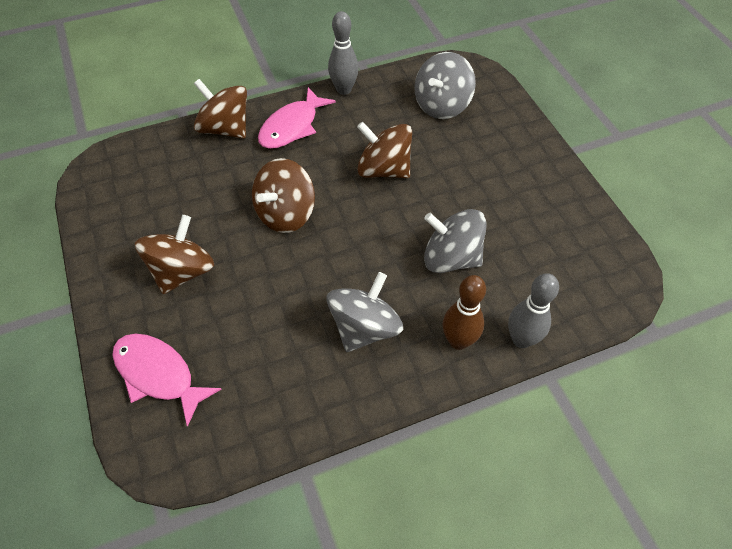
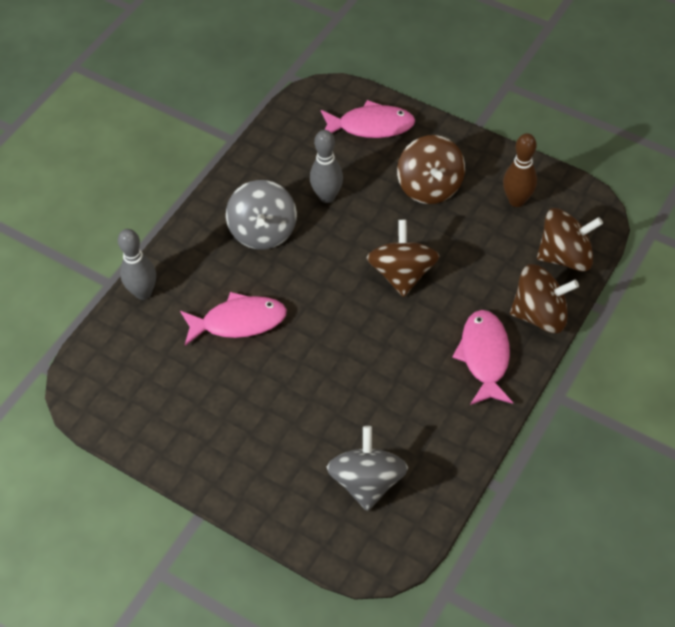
camera: 145 degrees right, 0 degrees up
(344, 89) = (481, 434): grey bowling pin -> grey bowling pin (327, 196)
(383, 169) = (360, 367): brown spinning top -> brown spinning top (565, 256)
(451, 258) = (239, 321): grey spinning top -> pink fish
(458, 341) = (189, 263): brown bowling pin -> brown bowling pin (516, 200)

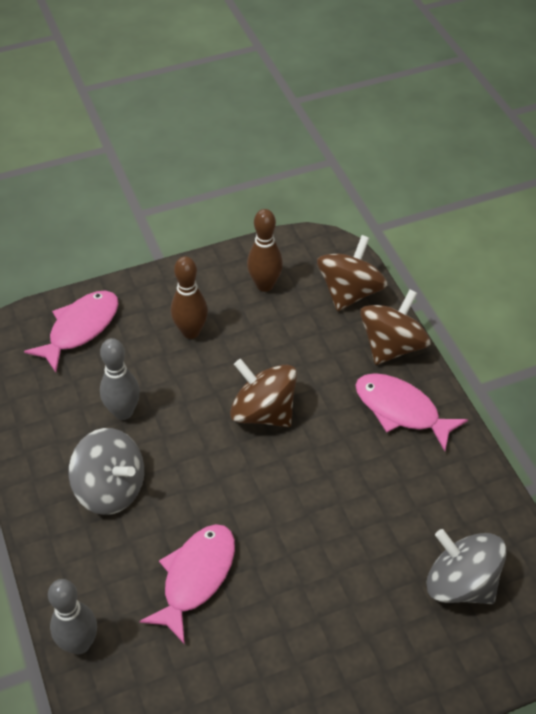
camera: 55 degrees left, 5 degrees down
(430, 187) = (191, 332): brown spinning top -> brown bowling pin

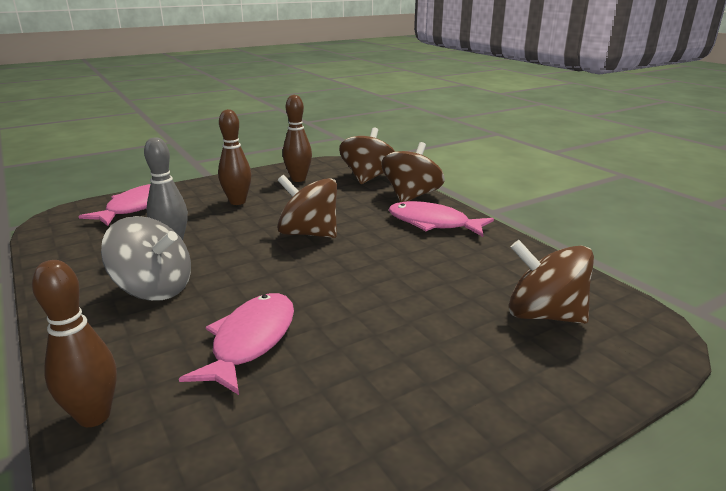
camera: 10 degrees left, 25 degrees down
(79, 644) = (94, 416): grey bowling pin -> brown bowling pin
(460, 583) = (544, 315): grey spinning top -> brown spinning top

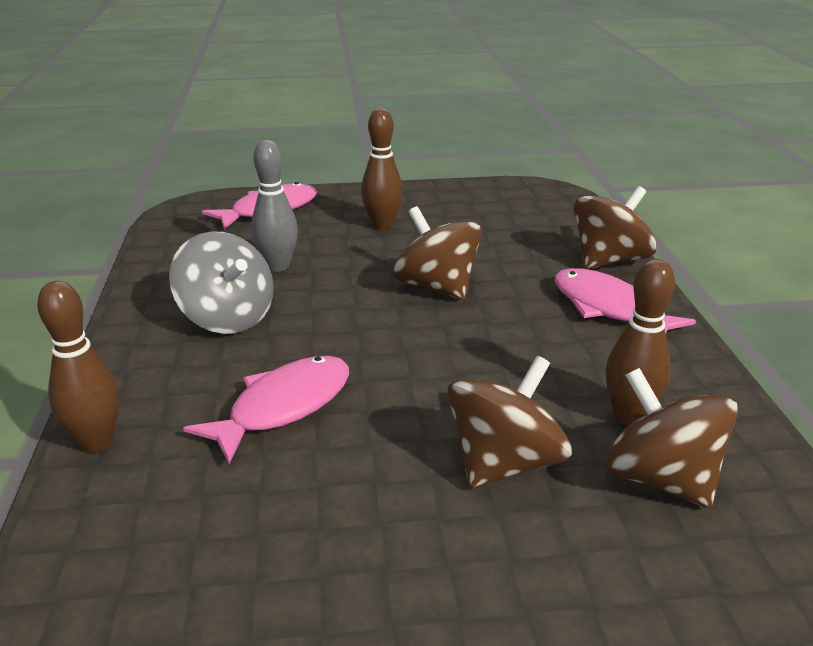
camera: 25 degrees right, 5 degrees up
(298, 179) = (476, 206): brown bowling pin -> brown bowling pin (629, 416)
(368, 178) = (569, 220): brown spinning top -> brown spinning top (504, 462)

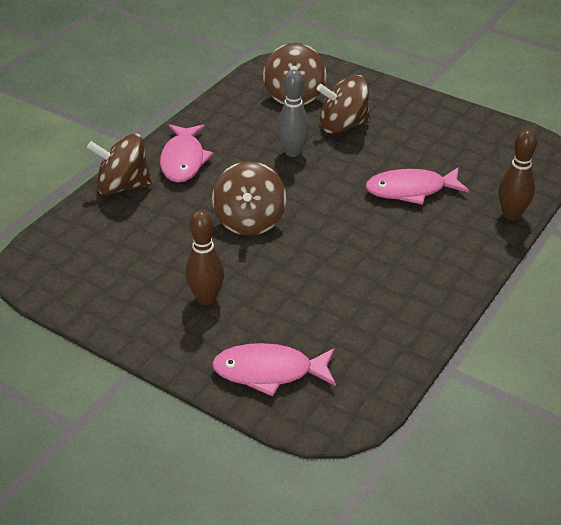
camera: 140 degrees left, 10 degrees up
(227, 318) = (396, 262): grey spinning top -> none
(278, 266) = (326, 293): grey bowling pin -> grey bowling pin (293, 152)
(629, 416) = (267, 116): brown bowling pin -> none

